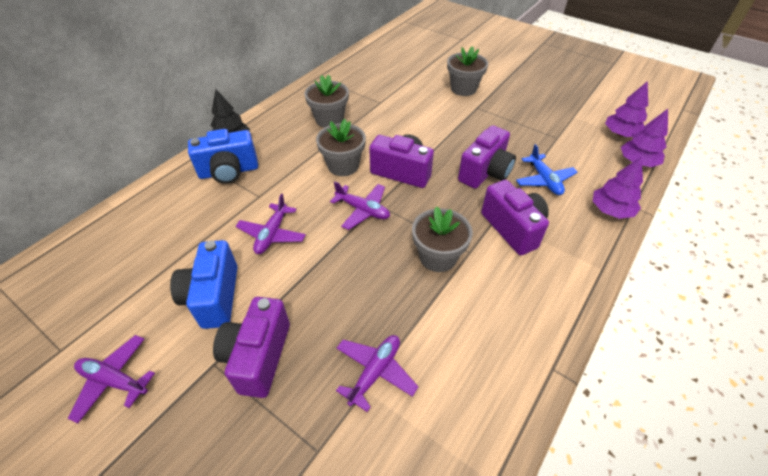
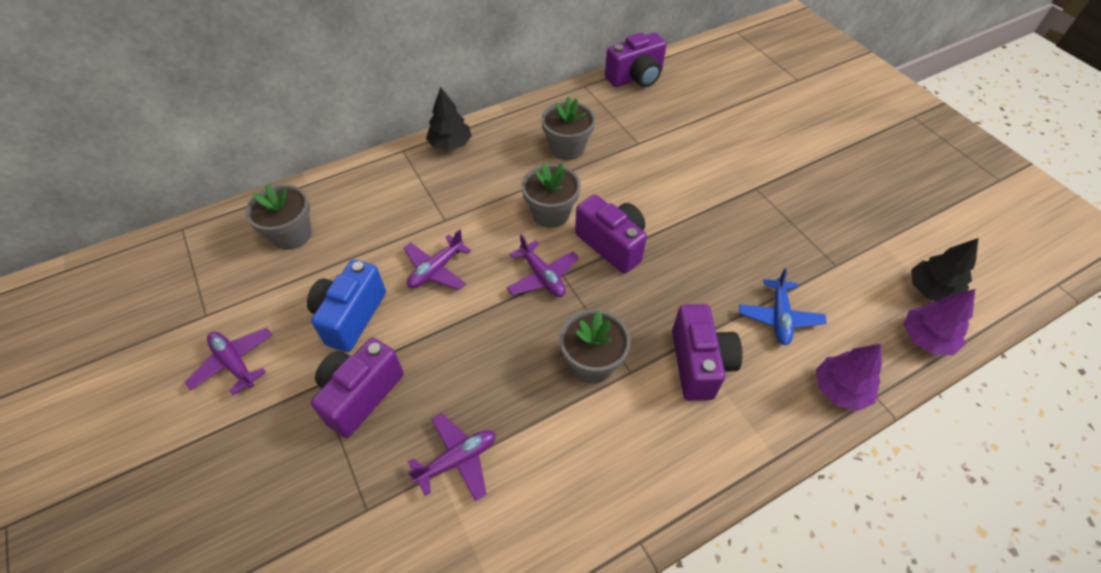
camera: 25 degrees right, 5 degrees up
(229, 171) = (429, 180): blue camera -> none
(463, 88) = (754, 155): grey flower pot -> grey flower pot (292, 235)
(485, 172) = (710, 280): purple camera -> purple camera (635, 78)
(621, 134) = (931, 290): purple tree -> black tree

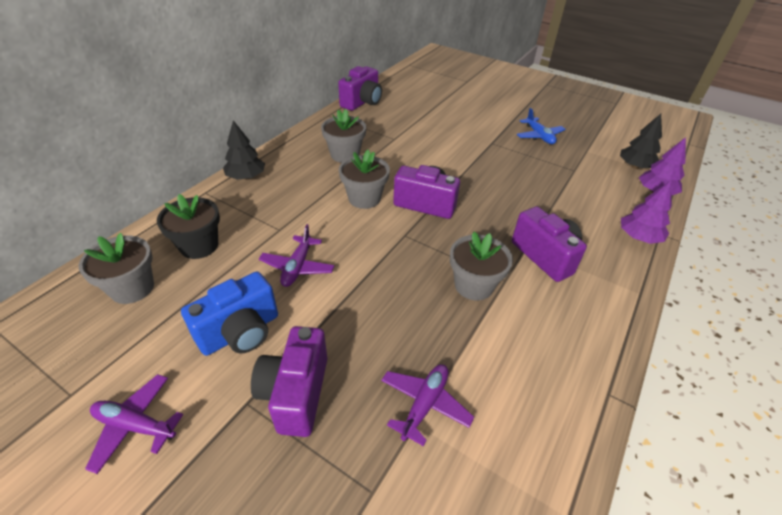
camera: 30 degrees left, 10 degrees down
(350, 316) = (240, 332): blue camera -> blue camera turned 120 degrees counterclockwise
(365, 211) = (199, 246): none -> black flower pot
(542, 276) = (390, 241): purple plane -> none
(779, 317) = (568, 210): blue plane -> blue plane (539, 136)

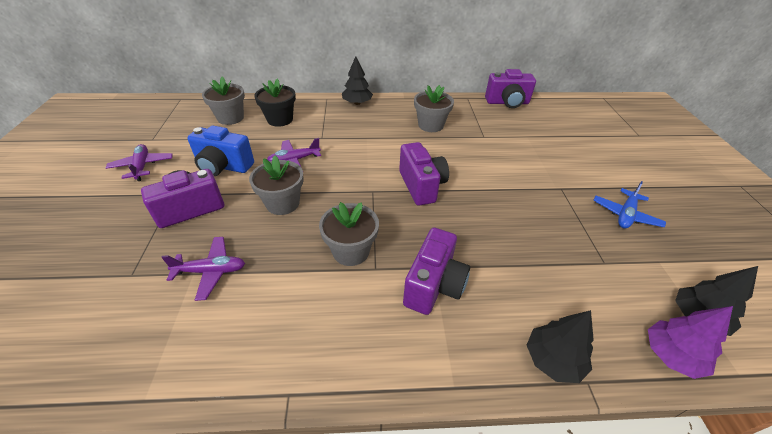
camera: 55 degrees right, 0 degrees up
(364, 198) = (392, 155): grey flower pot -> grey flower pot (282, 203)
(638, 237) = (553, 359): purple tree -> black tree

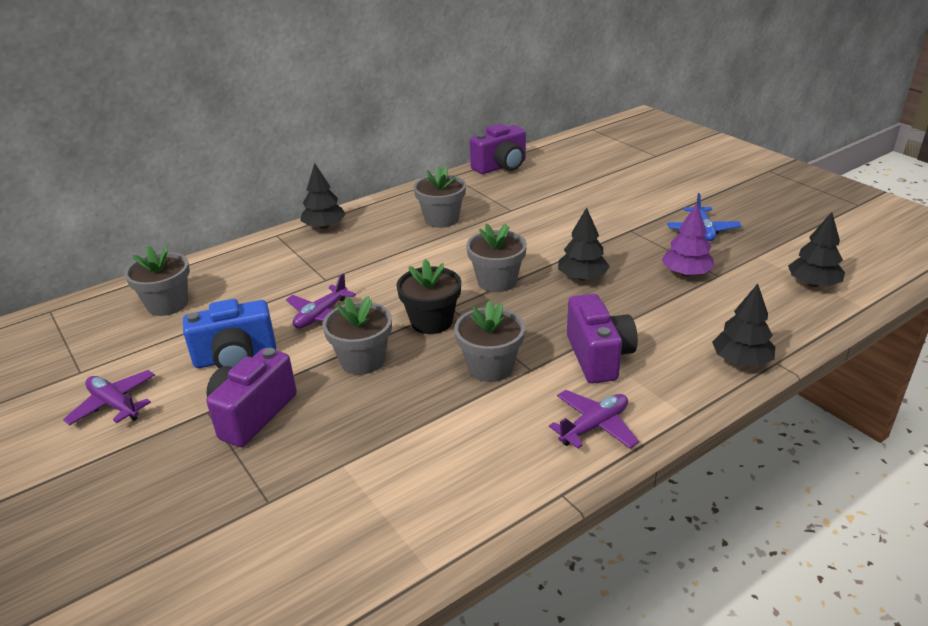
camera: 30 degrees left, 10 degrees down
(211, 271) = (361, 452): purple plane -> purple plane (594, 426)
(280, 119) = (243, 281): black flower pot -> black flower pot (431, 321)
(421, 186) = (497, 281): purple camera -> grey flower pot
(485, 211) = (582, 277): none -> black tree
(671, 355) = (815, 317): purple tree -> purple tree (686, 273)

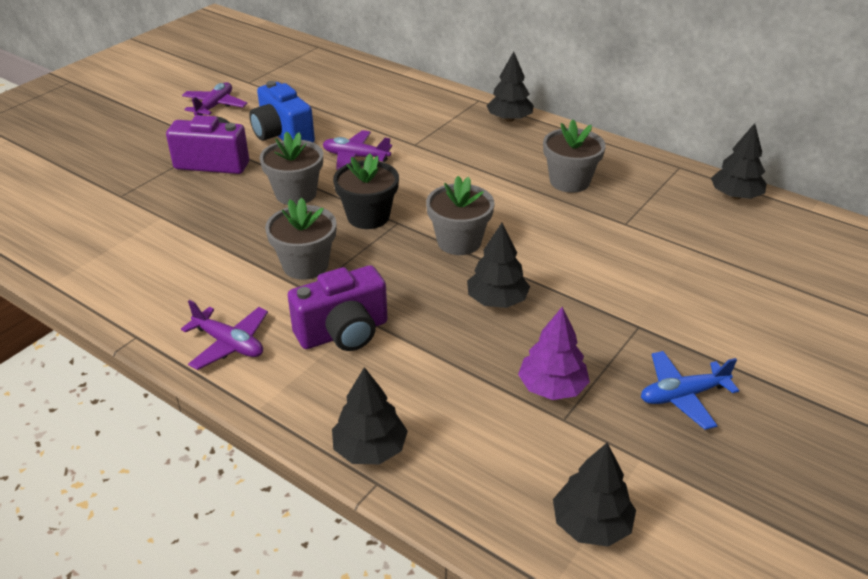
camera: 70 degrees right, 5 degrees up
(167, 304) = (344, 86): grey flower pot -> none
(501, 167) = (735, 196): purple camera -> black tree

